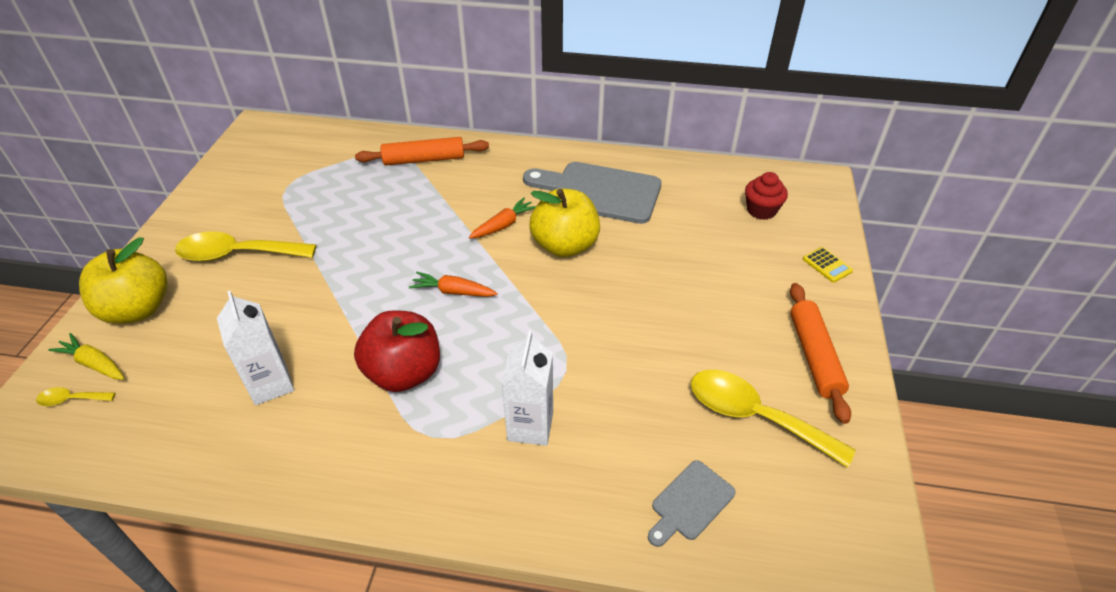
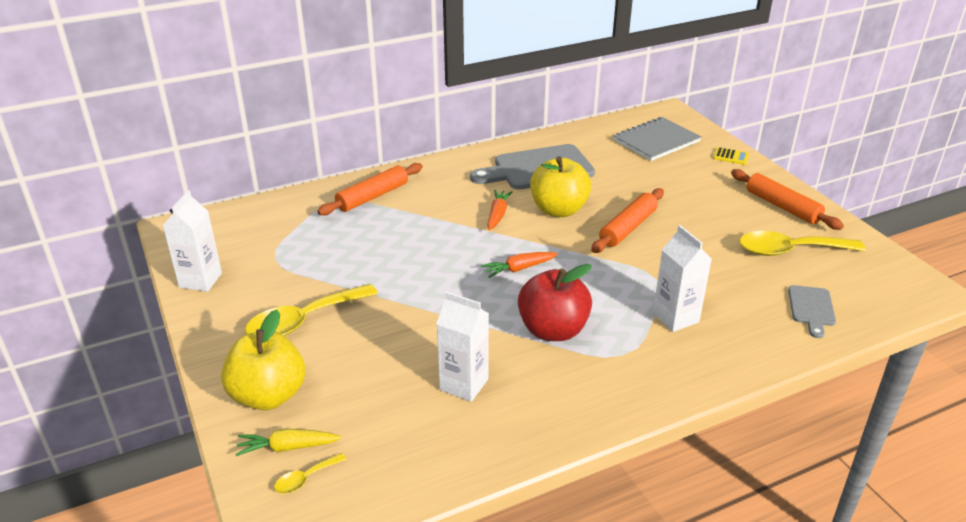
camera: 35 degrees left, 10 degrees down
(218, 181) = (200, 280): none -> white carton
(607, 298) = (628, 228): none -> orange rolling pin
(761, 210) = (656, 141): red cupcake -> grey notebook

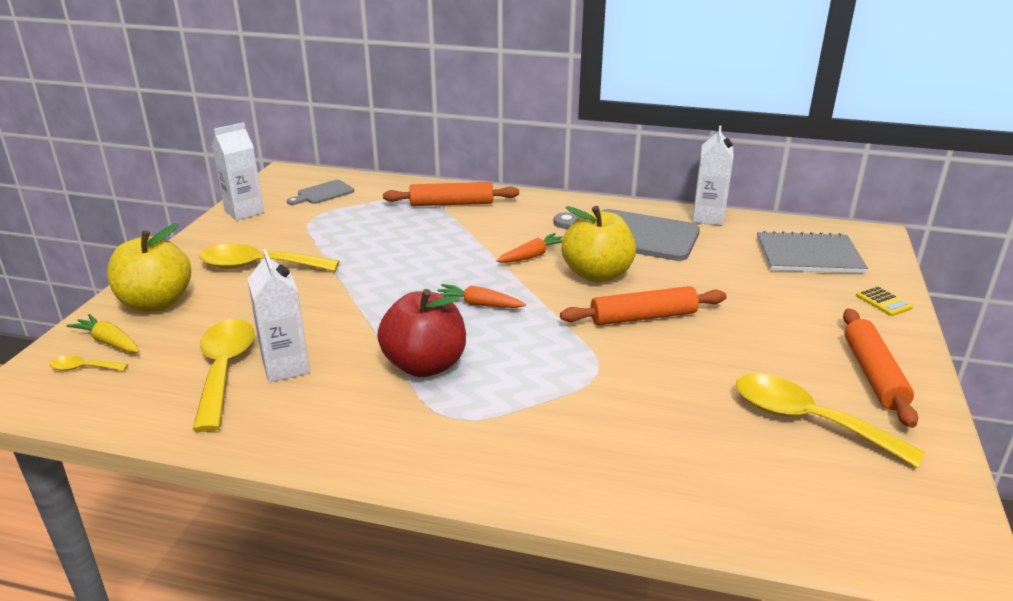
camera: 40 degrees right, 5 degrees down
(423, 412) = (224, 370): none -> yellow spoon
(675, 317) = (559, 415): white carton -> white carton (708, 218)
(811, 308) = (737, 489): grey cutting board -> grey cutting board (323, 193)

